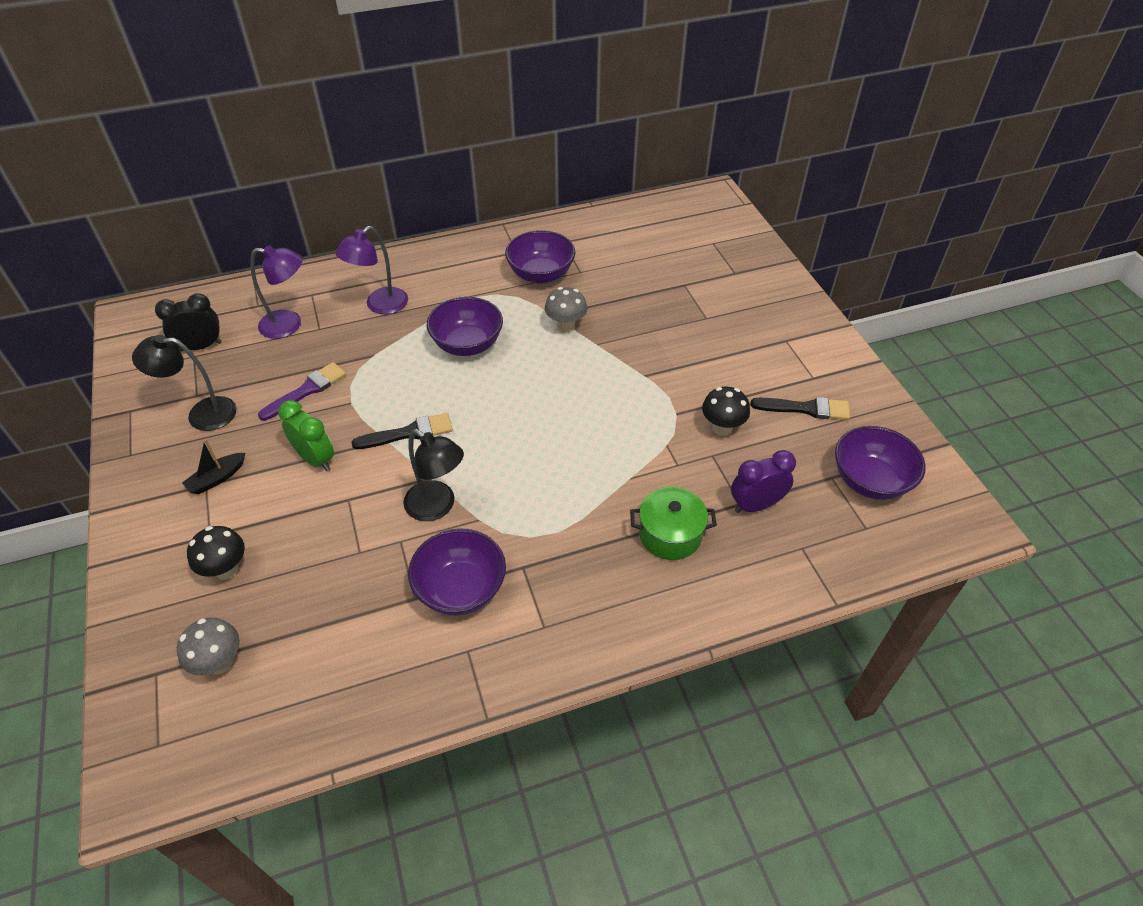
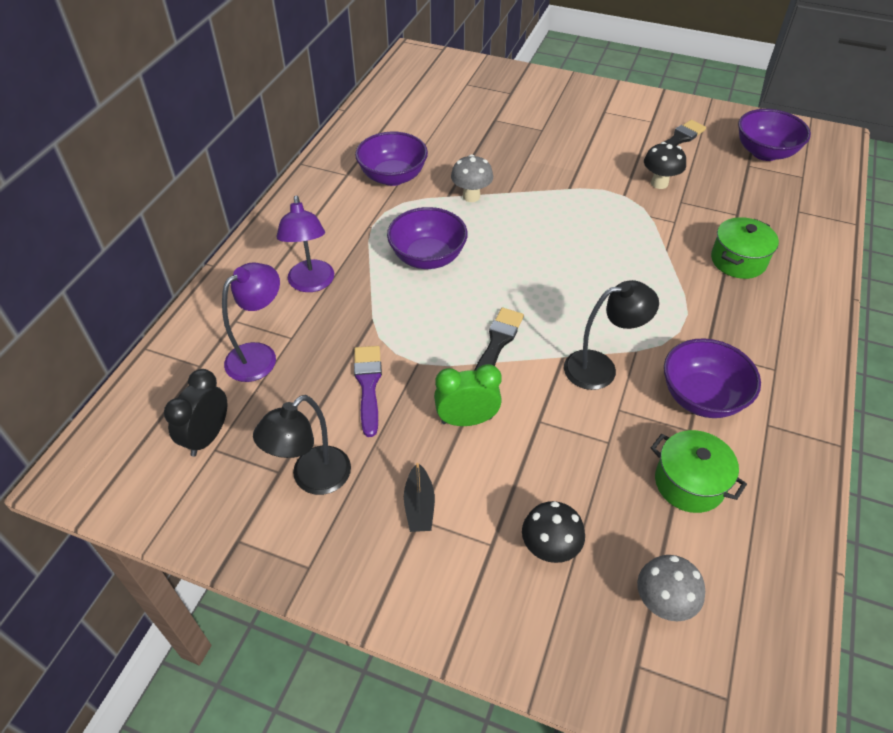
camera: 50 degrees left, 0 degrees up
(355, 625) = (689, 483): none -> green pot
(756, 505) = (744, 208): purple clock -> none

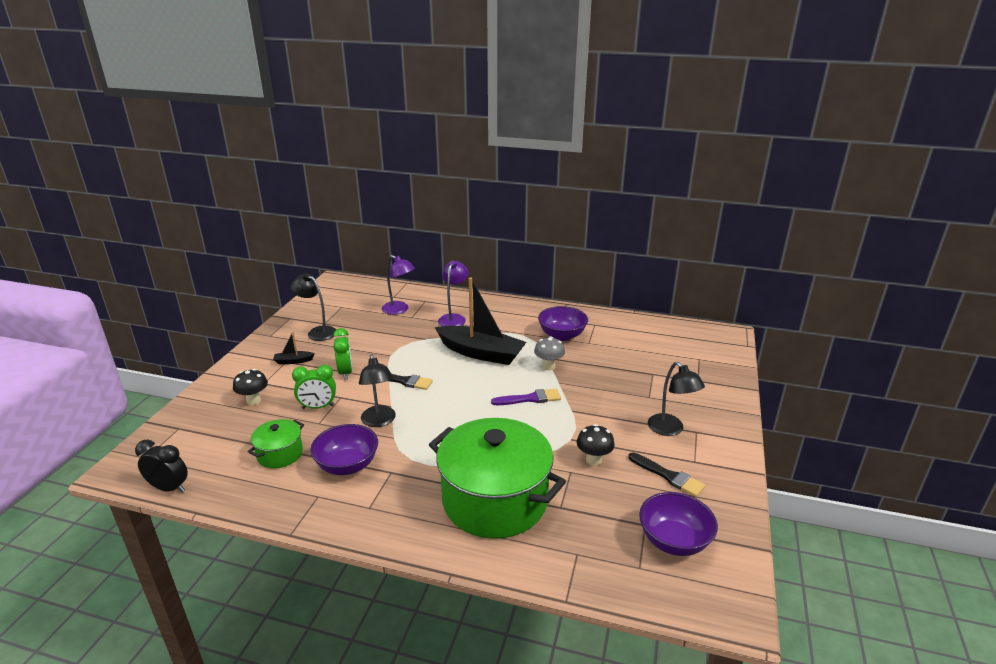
camera: 85 degrees right, 20 degrees down
(207, 437) = (349, 304): black clock -> black clock (169, 488)
(311, 284) = (454, 318): purple lamp -> purple lamp turned 120 degrees clockwise
(368, 385) = (375, 341): purple brush -> purple brush (530, 399)
(428, 257) = (481, 353): purple bowl -> black boat
(566, 448) = (318, 407): none -> green clock
(602, 126) = (670, 429): none -> black lamp
(662, 604) = (207, 438): grey mushroom -> none
(738, 260) = (495, 500): green pot -> green pot, size x2.17

